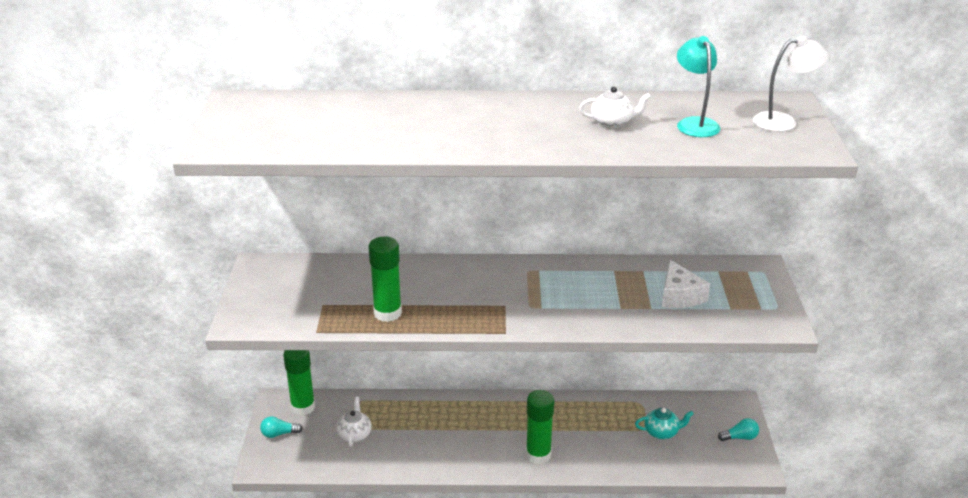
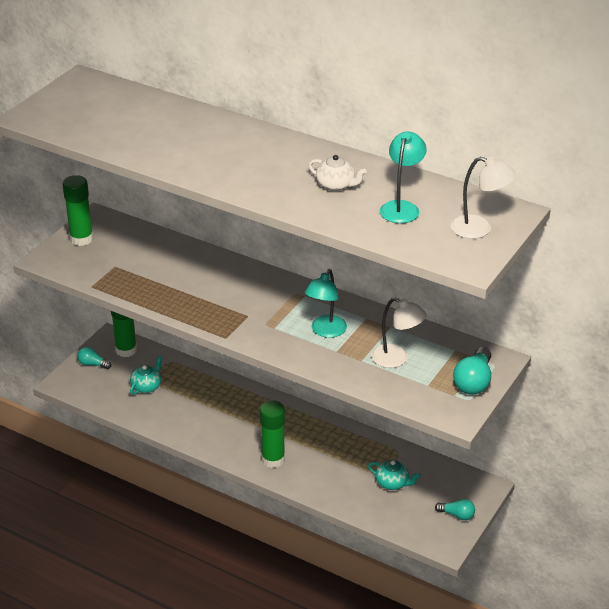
camera: 30 degrees right, 5 degrees up
(355, 434) = (147, 387): white teapot -> turquoise teapot
(387, 313) = (154, 290): green glue stick -> green glue stick (81, 239)
(591, 294) = (325, 331): none -> turquoise lamp
(679, 296) = (396, 359): white cheese -> white lamp
(763, 291) = (473, 382): none -> turquoise light bulb

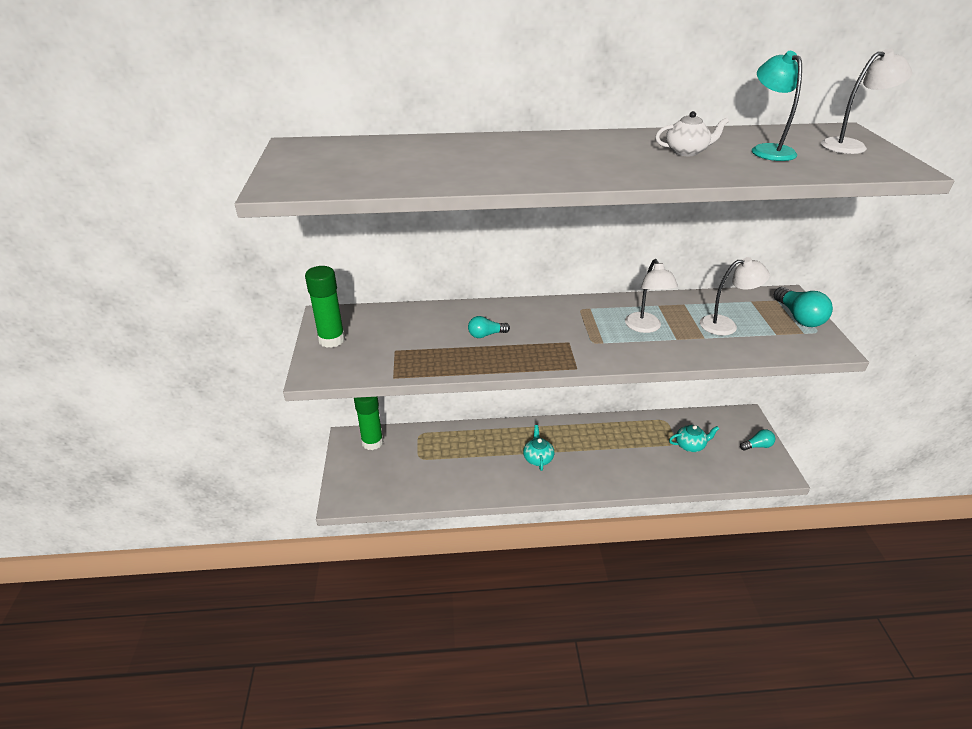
camera: 35 degrees left, 0 degrees up
(93, 364) = (354, 468): turquoise light bulb -> turquoise light bulb (486, 335)
(147, 387) = (422, 465): turquoise teapot -> turquoise teapot (538, 458)
(273, 459) = (589, 473): green glue stick -> none
(325, 331) = (645, 327): turquoise lamp -> white lamp

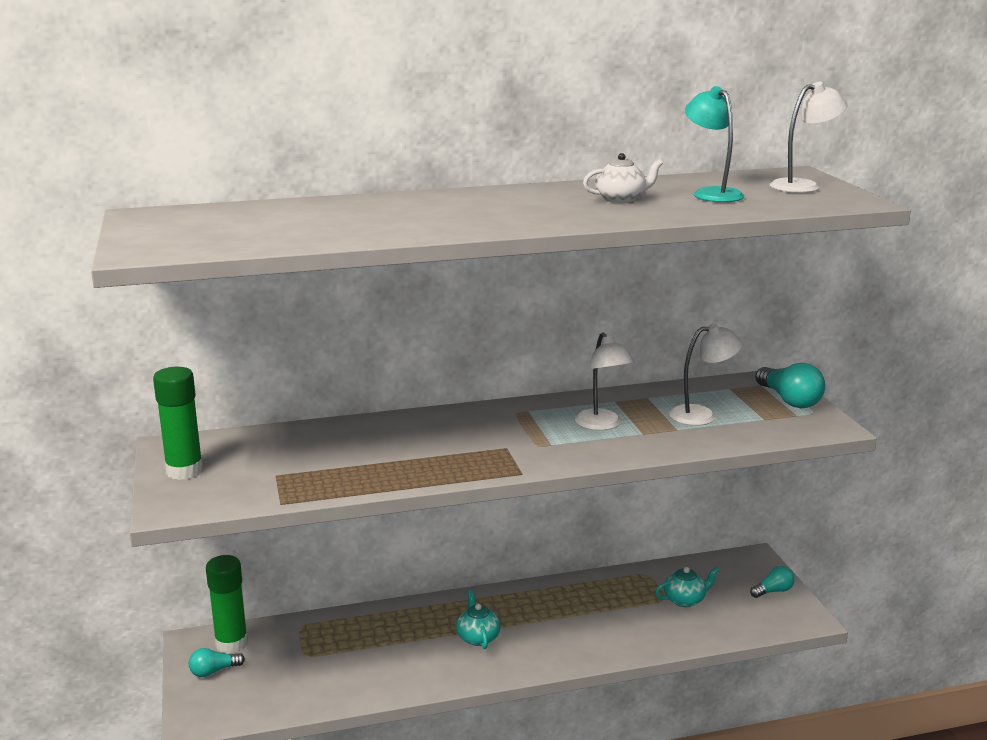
camera: 10 degrees left, 15 degrees down
(486, 335) = (396, 449): turquoise light bulb -> turquoise light bulb (214, 671)

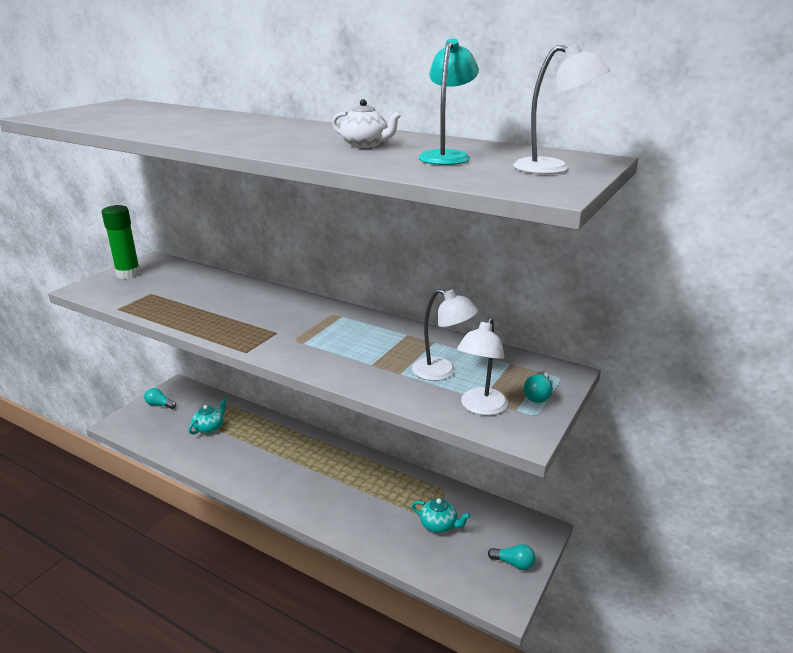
camera: 45 degrees right, 5 degrees up
(231, 643) = (188, 395): green glue stick -> none
(478, 637) = (286, 465): turquoise teapot -> turquoise teapot (209, 428)
(602, 425) = (361, 346): white lamp -> white lamp (480, 408)
(789, 400) = (538, 395): turquoise light bulb -> turquoise light bulb, size x0.60

